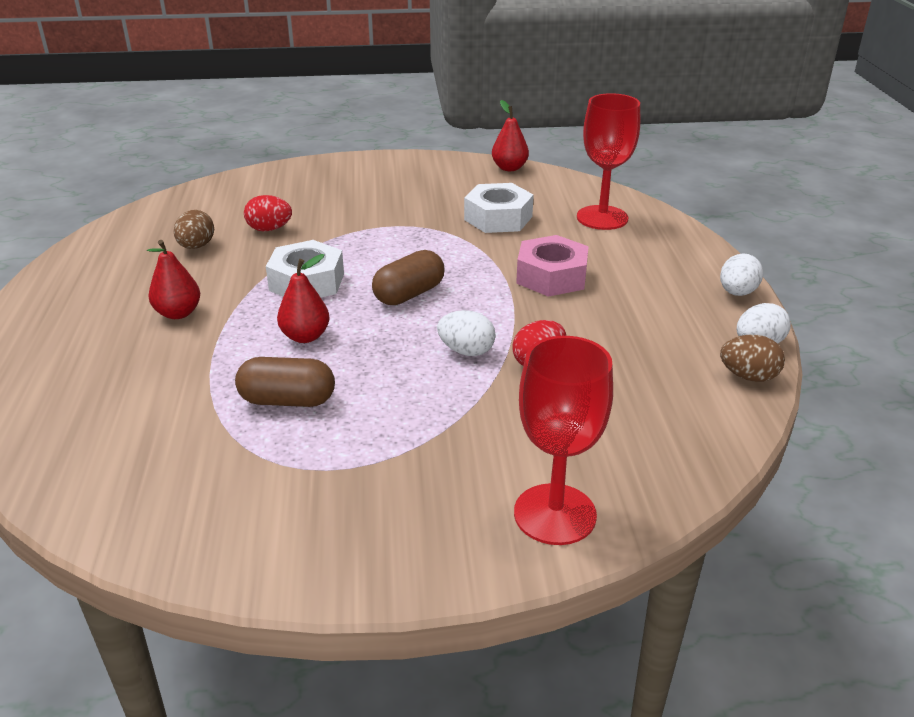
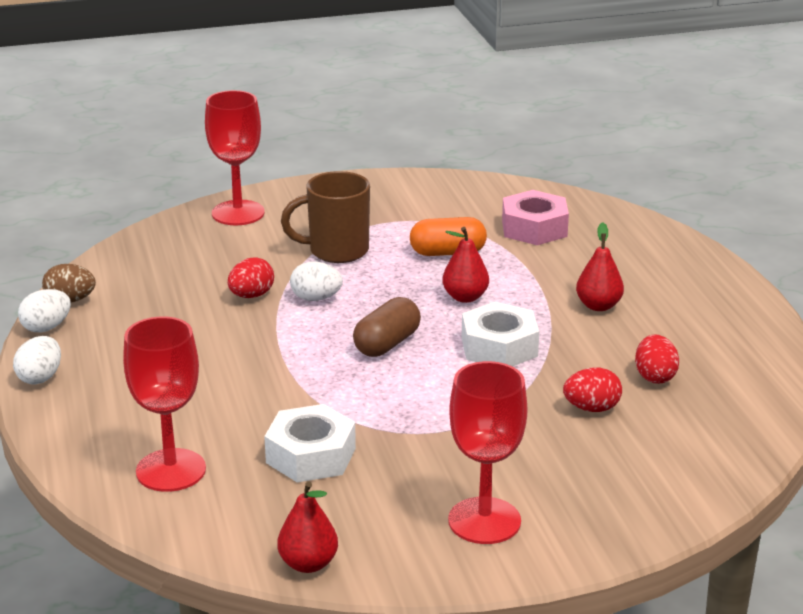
camera: 170 degrees right, 5 degrees down
(196, 246) = (655, 376): brown egg -> red egg
(287, 400) = (447, 253): brown capsule -> orange capsule
(393, 177) = (484, 521): none -> red goblet
(425, 419) = (336, 251): none -> brown mug
(551, 276) = (239, 378): pink nut -> pink nut (534, 228)

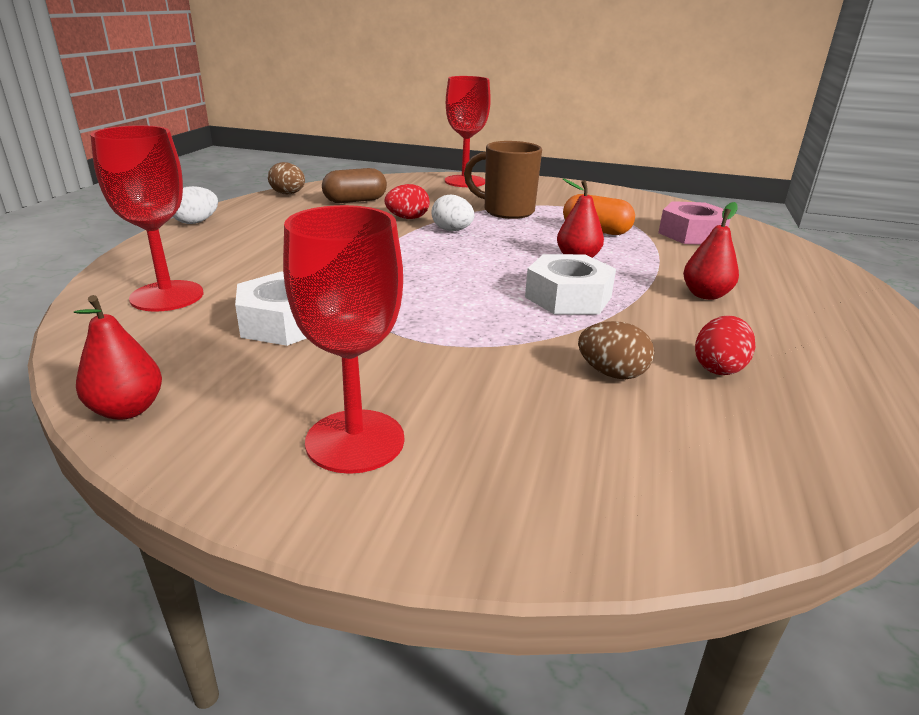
camera: 30 degrees right, 0 degrees up
(46, 328) = (249, 202): white egg -> none
(387, 344) = (468, 269): brown capsule -> brown capsule (355, 201)
(591, 408) = (612, 373): red egg -> brown egg

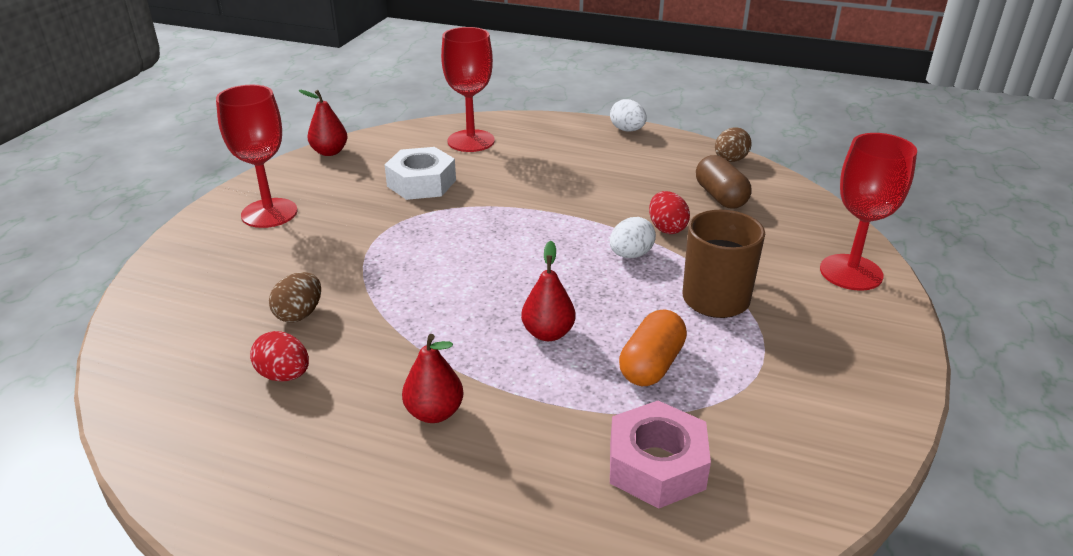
camera: 95 degrees right, 5 degrees up
(568, 297) = (443, 312): white nut -> none

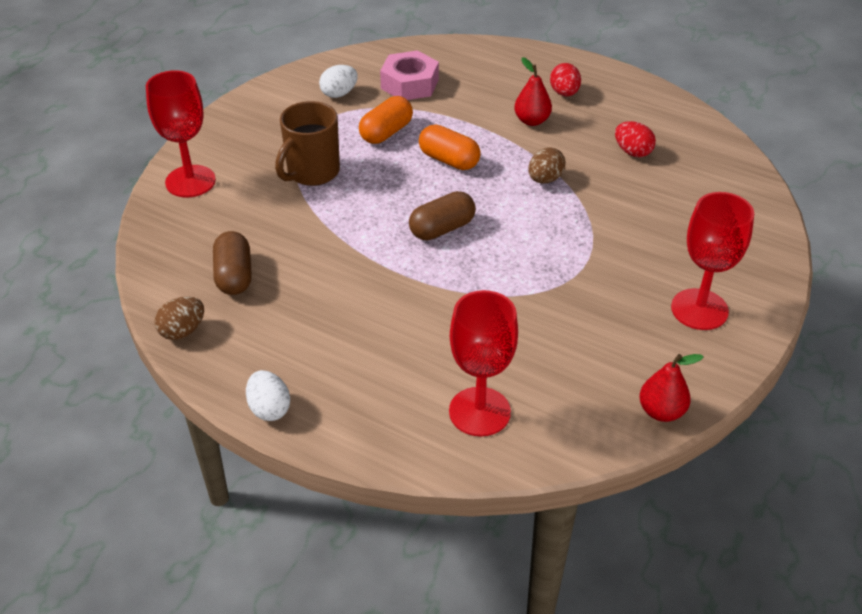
camera: 170 degrees left, 10 degrees up
(299, 314) = (635, 195): brown egg -> brown egg (545, 179)
(421, 183) = (543, 336): white nut -> none
(534, 254) = (442, 229): none -> brown capsule
(548, 333) = (449, 160): red pear -> orange capsule
(630, 255) = (358, 218): white egg -> white egg (339, 94)
(666, 228) = (311, 243): red egg -> red egg (564, 93)

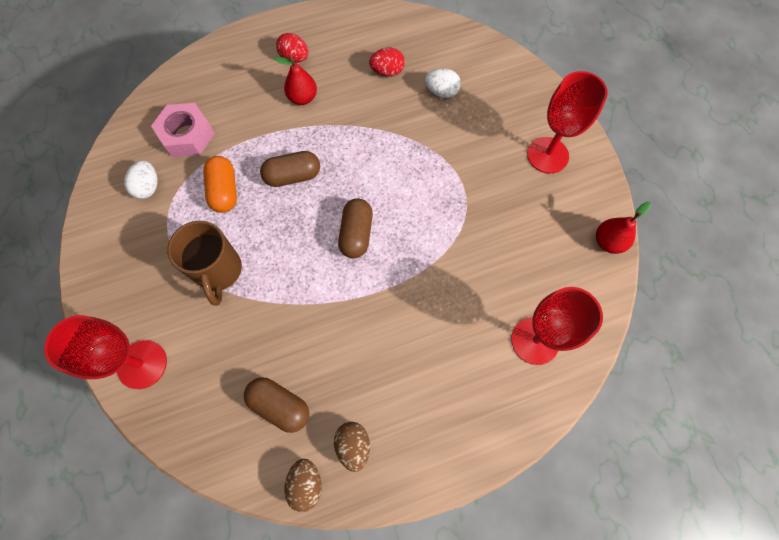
camera: 50 degrees left, 25 degrees up
(269, 409) = (432, 473): white egg -> white egg (441, 92)
(449, 160) = (293, 176): orange capsule -> brown capsule
(545, 179) = (366, 138): brown egg -> brown egg (353, 445)

